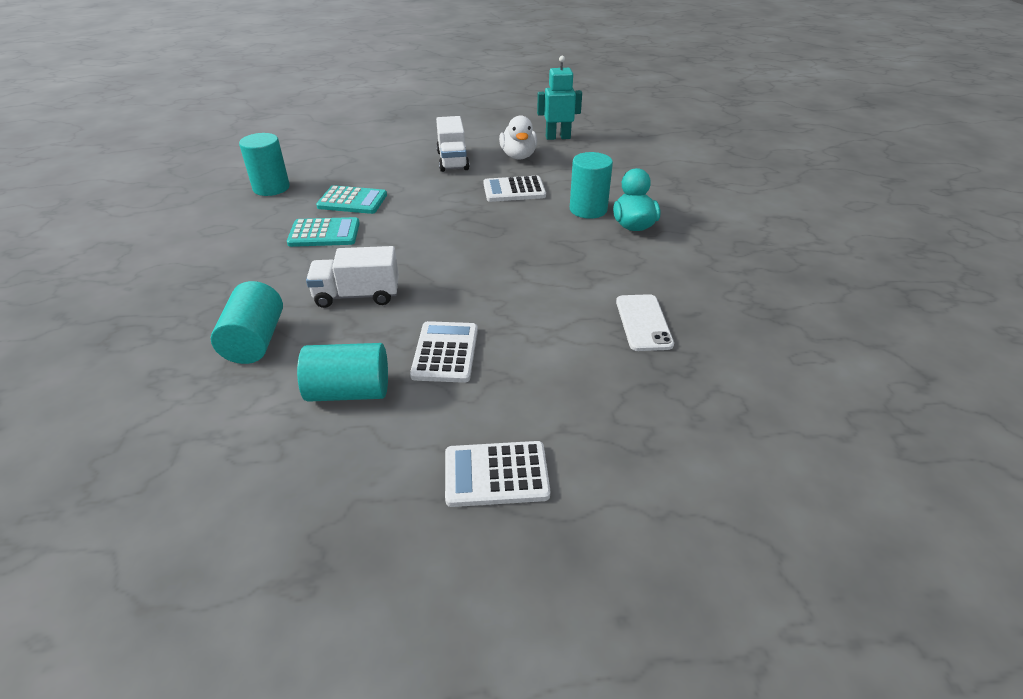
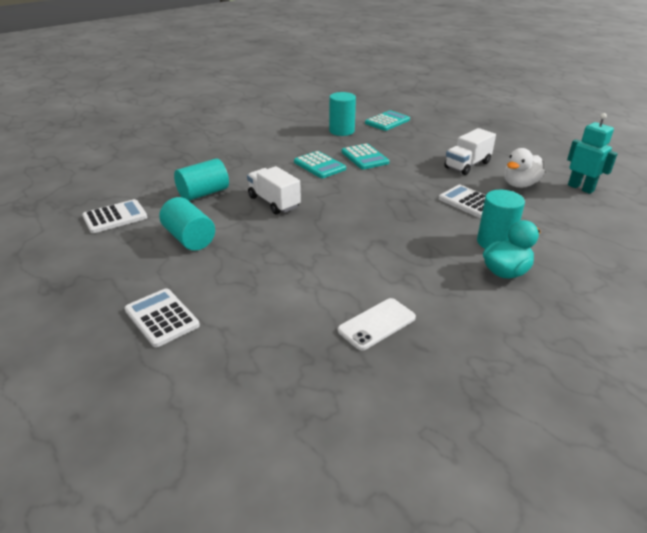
camera: 55 degrees right, 5 degrees down
(300, 155) = (387, 121): none -> turquoise calculator
(445, 352) = (253, 254): white calculator -> white calculator (115, 217)

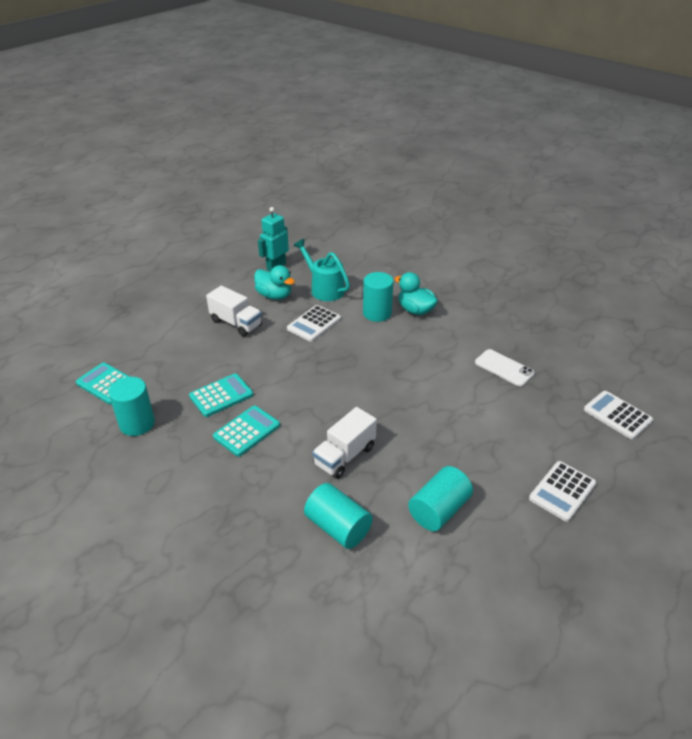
camera: 100 degrees left, 5 degrees up
(115, 217) = (419, 604): white calculator -> white calculator (617, 415)
(520, 184) = (274, 295): white duck -> turquoise duck
(542, 213) = (324, 288): none -> turquoise watering can

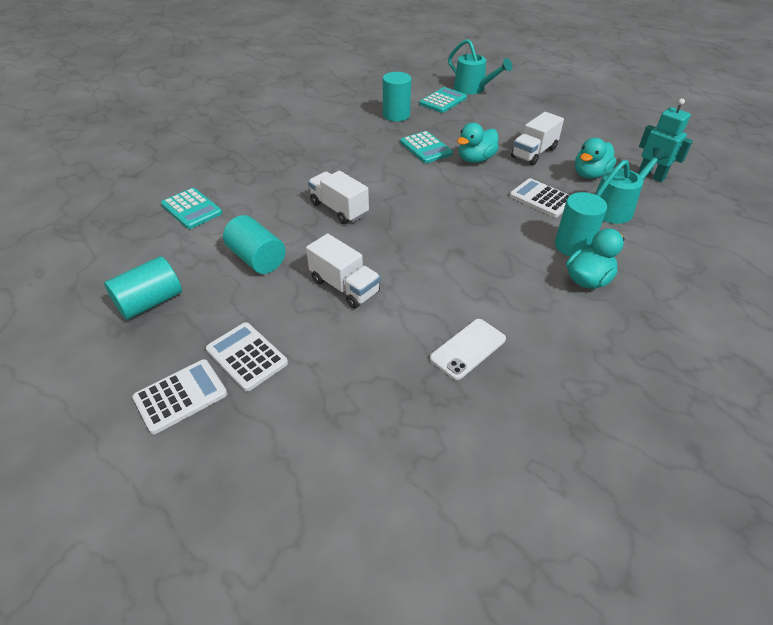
camera: 95 degrees right, 5 degrees up
(81, 359) = (473, 89): none -> turquoise watering can
(247, 360) = (475, 159): none -> turquoise duck
(247, 431) = (379, 160): turquoise calculator -> turquoise calculator (191, 209)
(338, 527) = (261, 202): turquoise cylinder -> turquoise cylinder (150, 302)
(460, 439) = (344, 286): none -> white truck
(617, 415) = (359, 460): white calculator -> white calculator (181, 396)

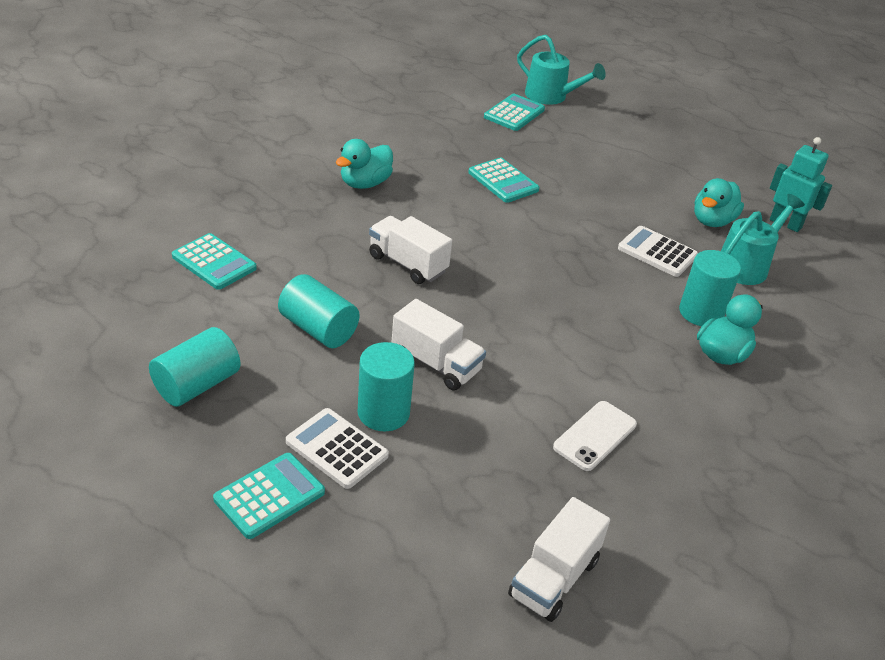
camera: 10 degrees left, 5 degrees down
(181, 396) = (269, 496): white calculator -> turquoise calculator
(396, 115) = (456, 133): turquoise cylinder -> turquoise cylinder (383, 413)
(475, 159) = (569, 198): turquoise duck -> turquoise duck (365, 183)
(534, 153) = (641, 190): white truck -> white truck (554, 578)

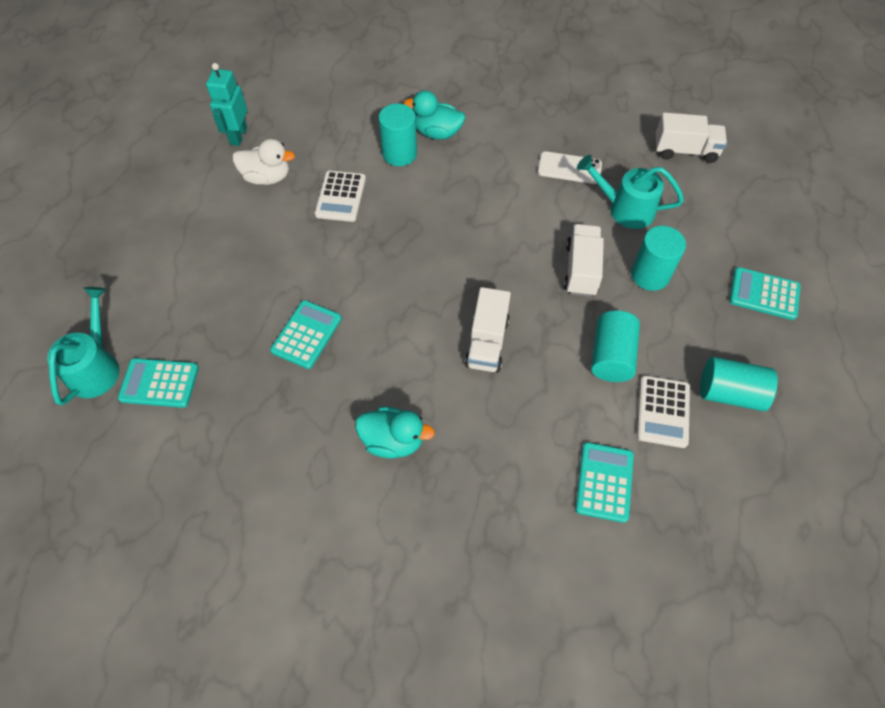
camera: 115 degrees left, 20 degrees up
(337, 448) = (700, 282): white calculator -> white calculator (662, 411)
(712, 221) = (267, 177): turquoise duck -> white duck
(747, 265) = (317, 144): turquoise watering can -> turquoise watering can (624, 209)

